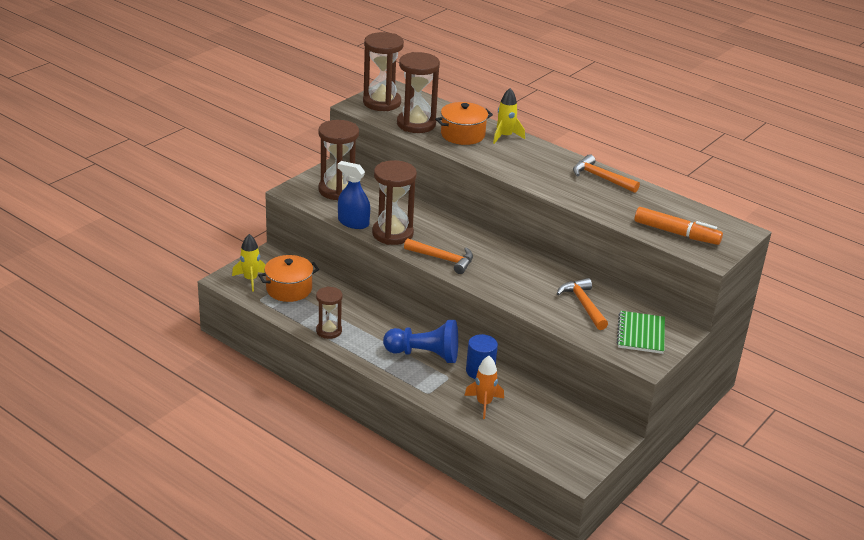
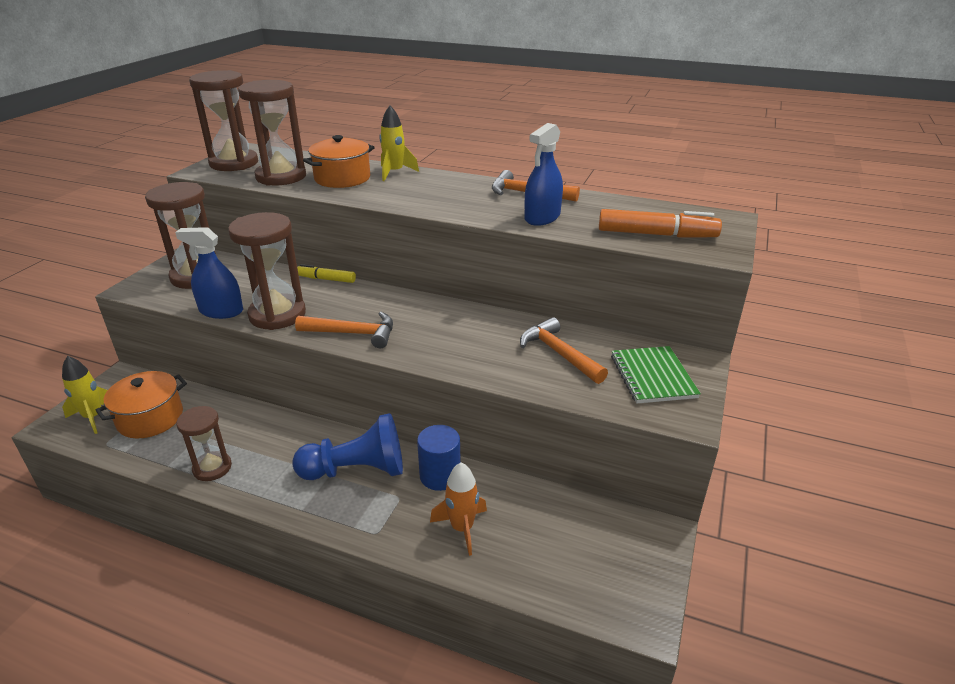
camera: 15 degrees left, 0 degrees up
(433, 212) = (326, 279): none -> yellow marker
(600, 202) = (542, 217): none -> blue spray bottle

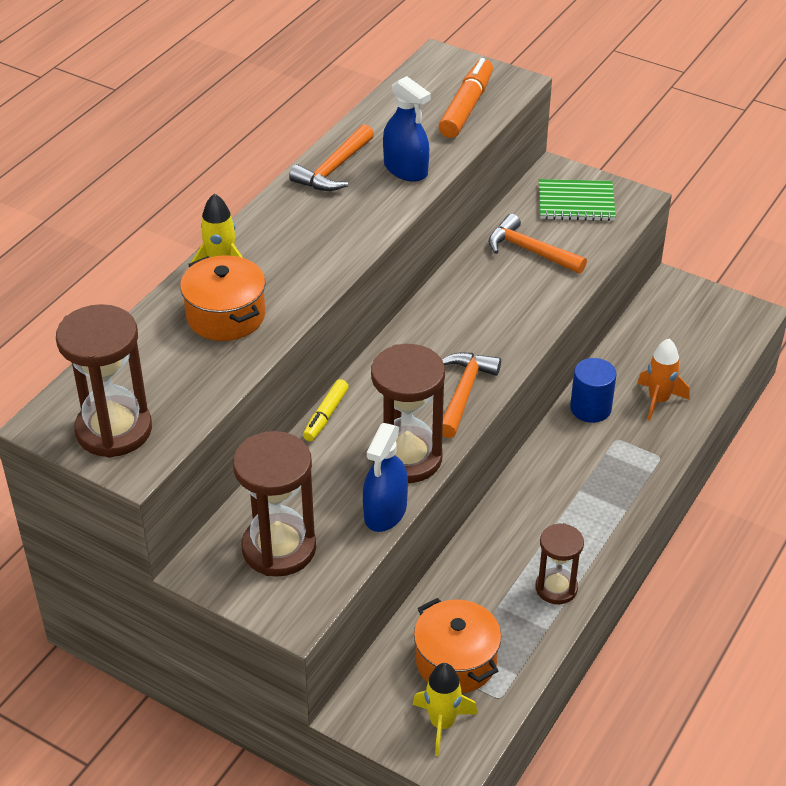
camera: 80 degrees left, 10 degrees up
(281, 177) = (196, 375): brown hourglass -> none
(356, 470) = (575, 469): blue pawn -> none
(558, 353) = (529, 250): orange hammer -> orange hammer turned 60 degrees clockwise

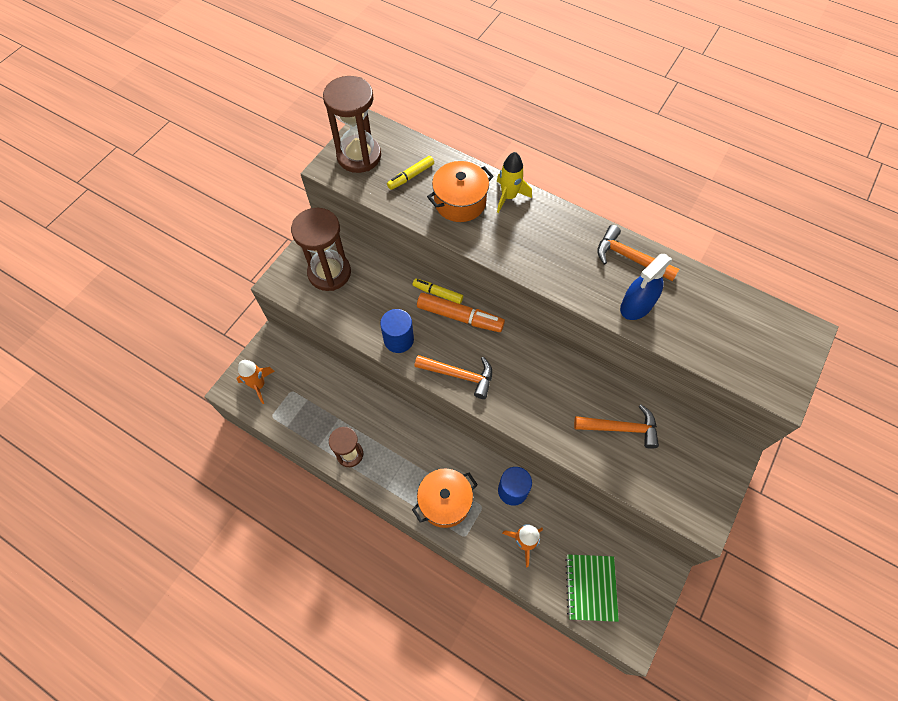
camera: 90 degrees right, 20 degrees up
(168, 368) = (411, 176): none -> yellow marker
(385, 512) = (353, 327): blue spray bottle -> none
(407, 458) = (398, 340): brown hourglass -> blue cylinder
(442, 724) = (258, 385): yellow rocket -> orange rocket
(456, 661) = (300, 393): orange pot -> orange pot (445, 502)
(466, 107) = (733, 351): orange marker -> orange marker (460, 316)
(529, 250) = (621, 428): orange hammer -> orange hammer turned 60 degrees clockwise
(576, 203) = (690, 469): green notebook -> green notebook (590, 587)

